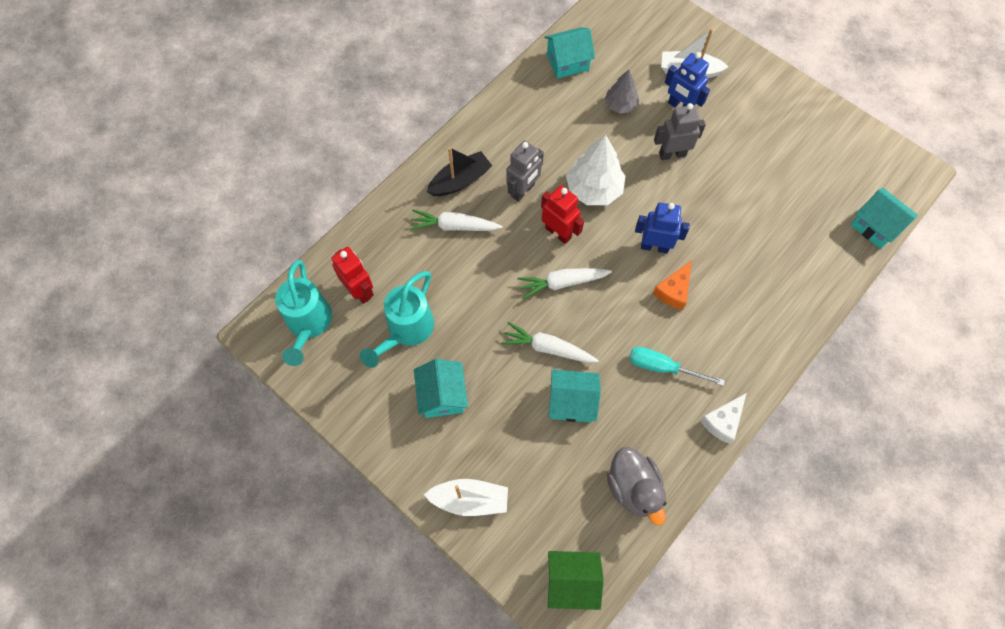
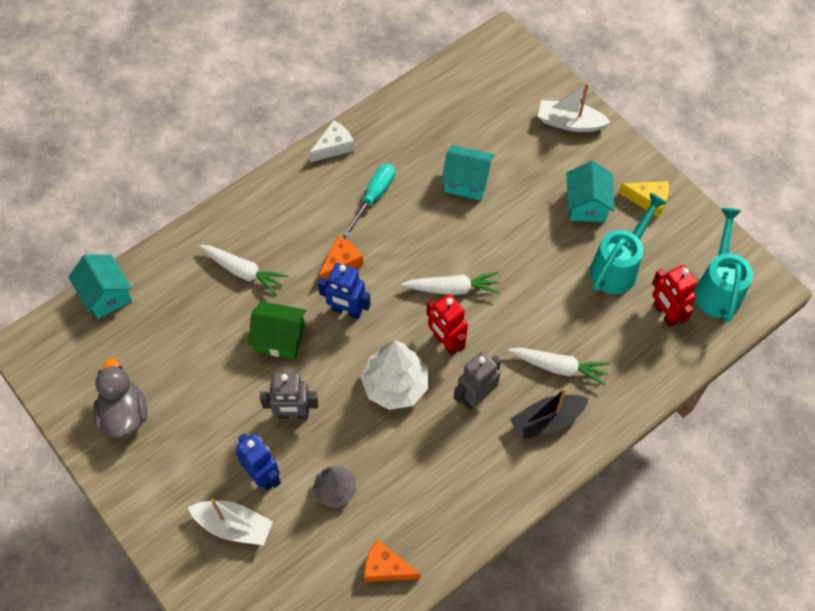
camera: 170 degrees left, 5 degrees down
(377, 412) = (648, 200): none -> yellow cheese
(547, 348) = (479, 230): white carrot -> white carrot (243, 272)
(567, 62) = (386, 567): turquoise house -> orange cheese
(571, 581) = (493, 59): green house -> green house (280, 338)
(633, 488) = (427, 111): grey duck -> grey duck (124, 414)
(663, 367) = (374, 197): turquoise screwdriver -> turquoise screwdriver turned 90 degrees counterclockwise

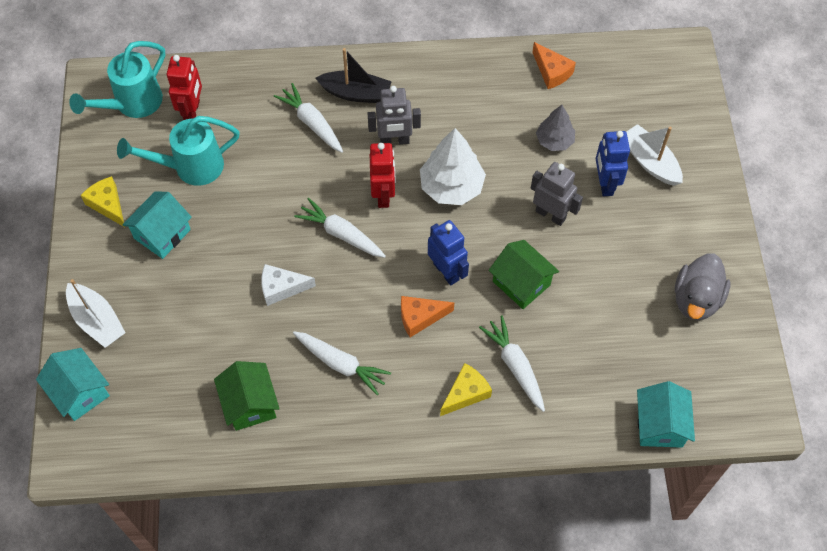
camera: 145 degrees left, 0 degrees up
(268, 231) = (466, 393): none -> yellow cheese
(334, 147) = (338, 445): white cheese -> white cheese (281, 288)
(374, 197) = (341, 364): turquoise screwdriver -> white carrot
(415, 136) = (250, 404): none -> green house
(466, 182) = (244, 323): turquoise house -> turquoise house (80, 392)

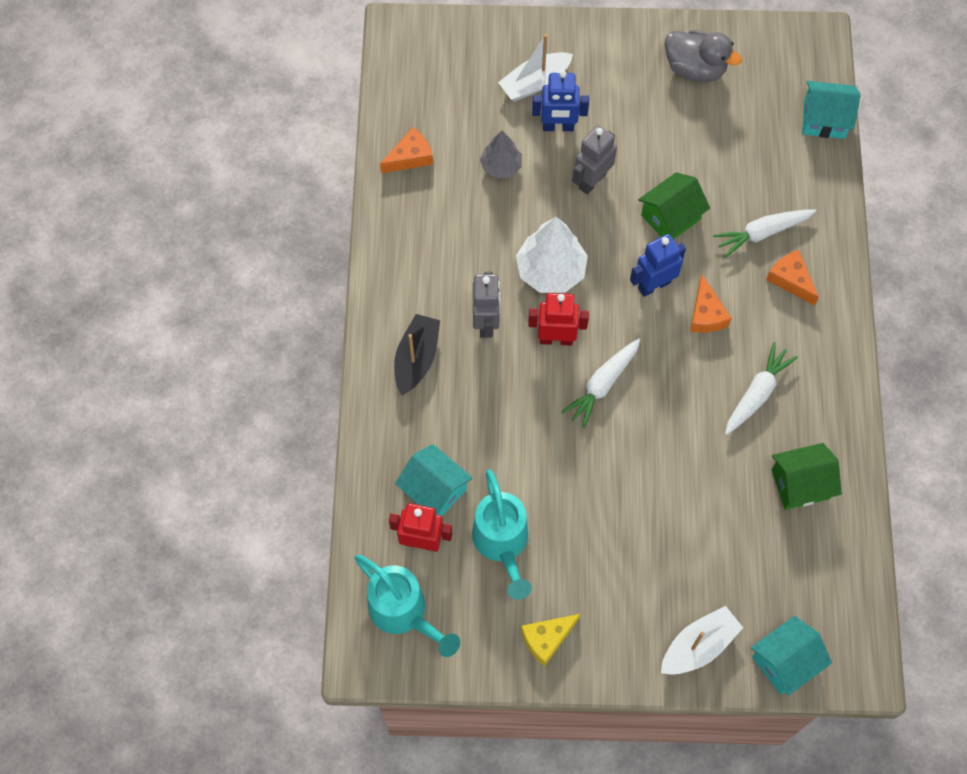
camera: 85 degrees left, 5 degrees up
(162, 234) = (590, 575): turquoise house -> turquoise house (434, 490)
(281, 288) = (666, 448): white cheese -> none
(311, 123) = (453, 408): white carrot -> none
(466, 393) = (790, 280): yellow cheese -> orange cheese

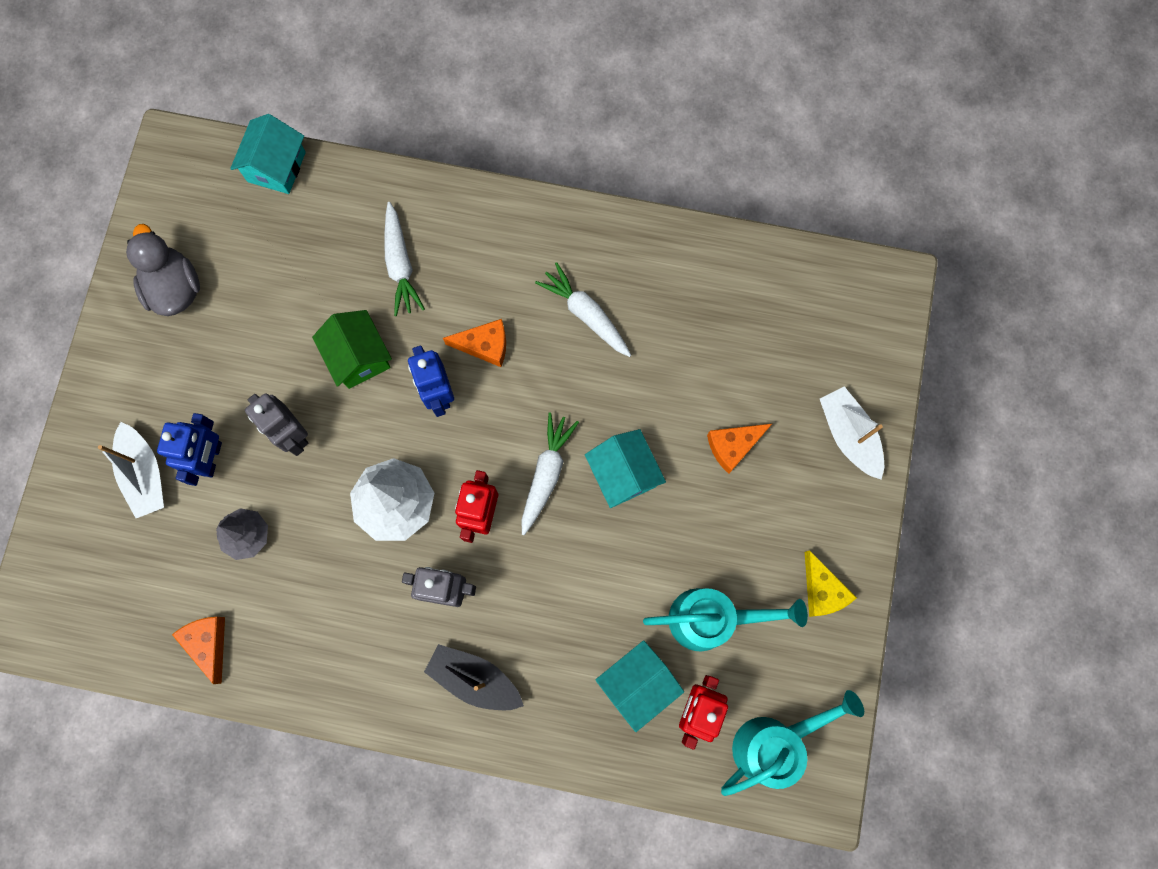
camera: 80 degrees left, 10 degrees up
(602, 385) = (546, 474): white carrot -> white carrot turned 120 degrees counterclockwise
(695, 69) = (175, 288): grey duck -> grey duck turned 60 degrees counterclockwise
(785, 661) = (875, 355): turquoise house -> turquoise house (623, 474)
(790, 280) = (462, 249): orange cheese -> orange cheese (733, 446)
(800, 484) = (693, 295): green house -> none

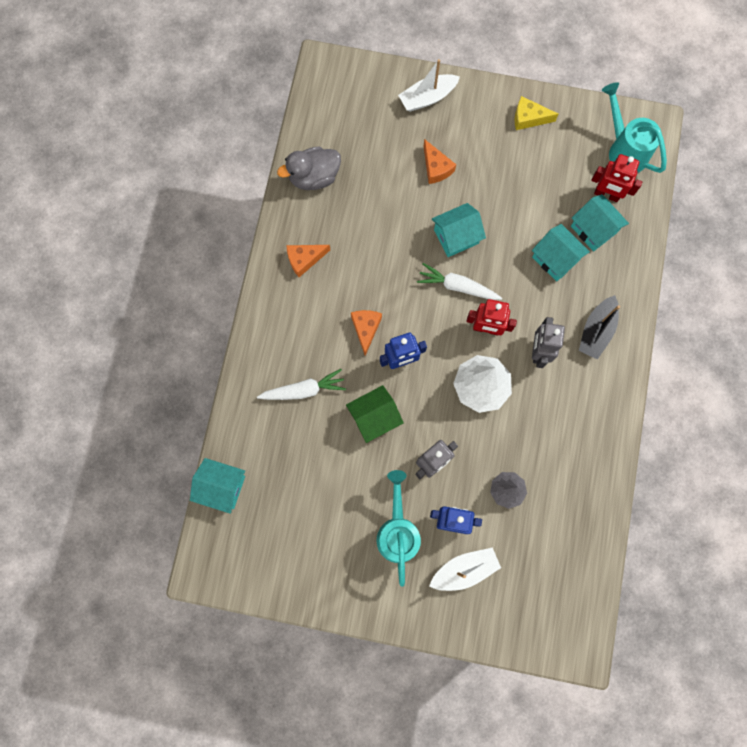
camera: 90 degrees left, 0 degrees up
(175, 288) = (319, 559): grey duck -> grey duck (314, 177)
(208, 643) = (583, 512): orange cheese -> orange cheese (304, 259)
(585, 314) = (343, 261): white carrot -> none
(589, 621) = (555, 259): none -> turquoise house
(711, 619) = (550, 184): turquoise watering can -> turquoise watering can (398, 531)
(822, 590) = (528, 118): yellow cheese -> yellow cheese turned 150 degrees counterclockwise

